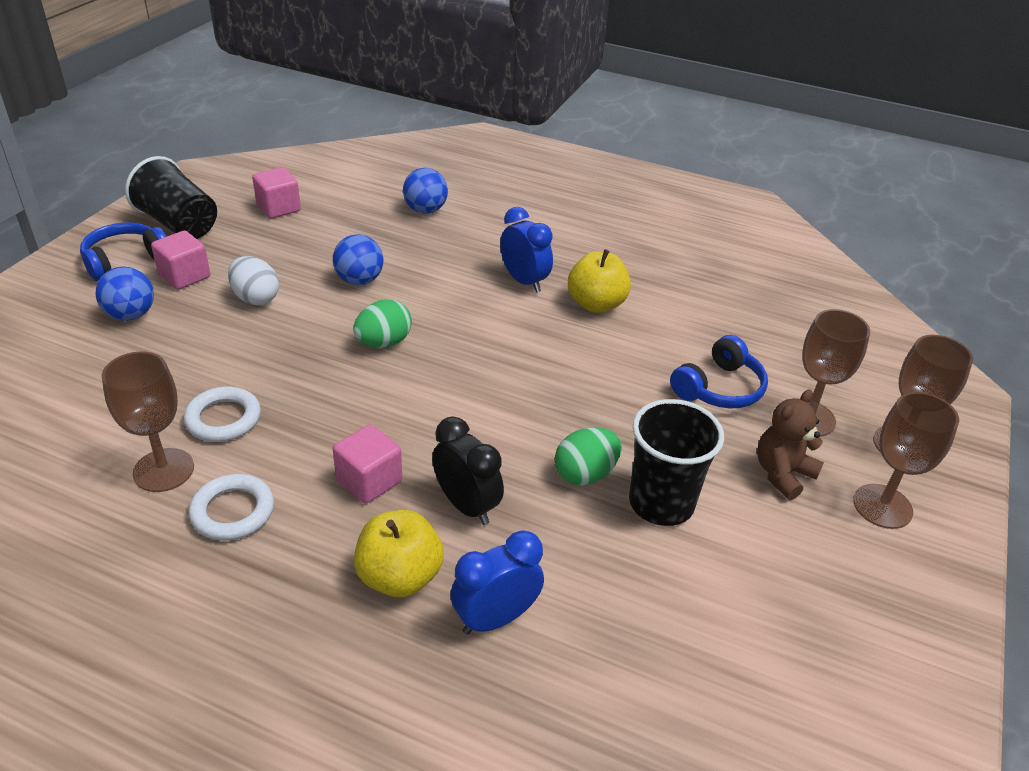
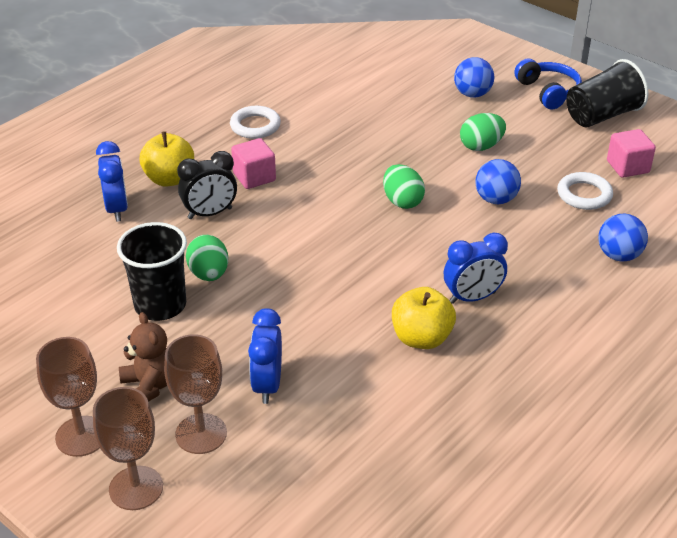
camera: 110 degrees right, 0 degrees up
(163, 470) = (303, 104): brown goblet -> none
(184, 276) = (520, 116): pink cube -> none
(223, 419) = (341, 126): white ring -> white ring (584, 195)
(255, 298) = (481, 146): white egg -> green egg
(719, 388) = (267, 385): blue headphones -> blue clock

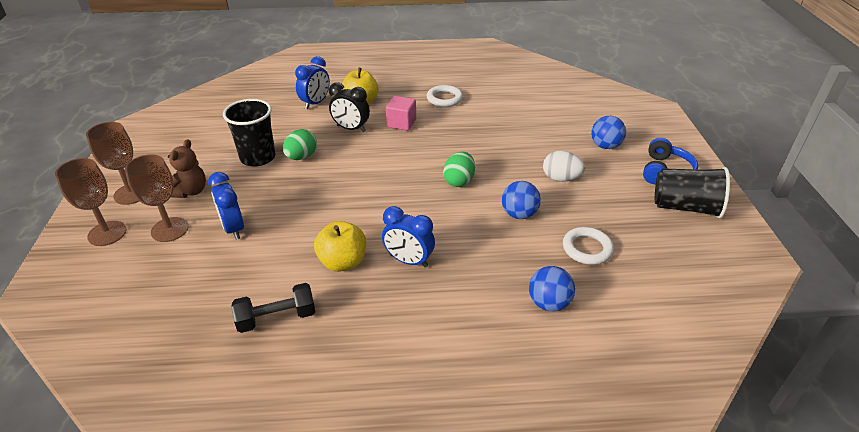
camera: 45 degrees right, 0 degrees up
(267, 385) = (233, 228): blue clock -> blue clock turned 75 degrees counterclockwise
(446, 421) = (277, 318): none -> black dumbbell
(481, 146) = (560, 178): green egg -> white egg
(627, 167) = (652, 251): pink cube -> none

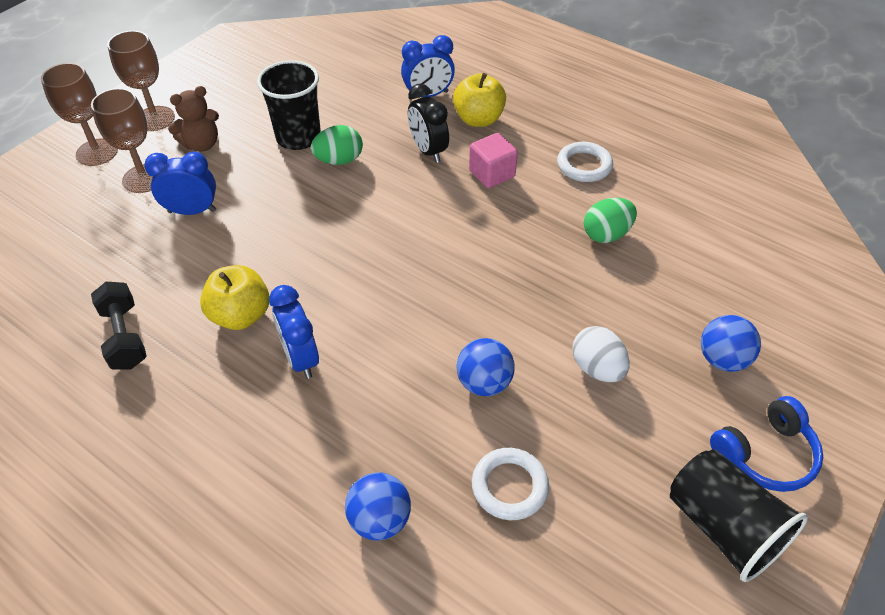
camera: 40 degrees right, 10 degrees up
(233, 228) = (192, 211): blue clock -> blue clock turned 75 degrees clockwise
(277, 318) = (124, 337): black dumbbell -> black dumbbell turned 45 degrees clockwise
(459, 181) = (467, 292): green egg -> green egg (606, 234)

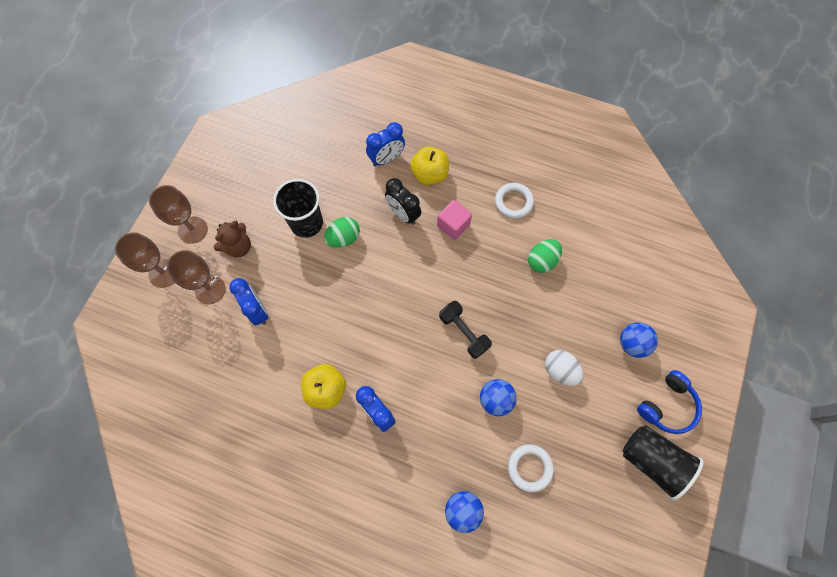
camera: 15 degrees left, 20 degrees up
(124, 337) = (257, 426): black dumbbell -> black dumbbell (464, 332)
(192, 211) = (257, 310): blue clock -> blue clock turned 75 degrees clockwise

